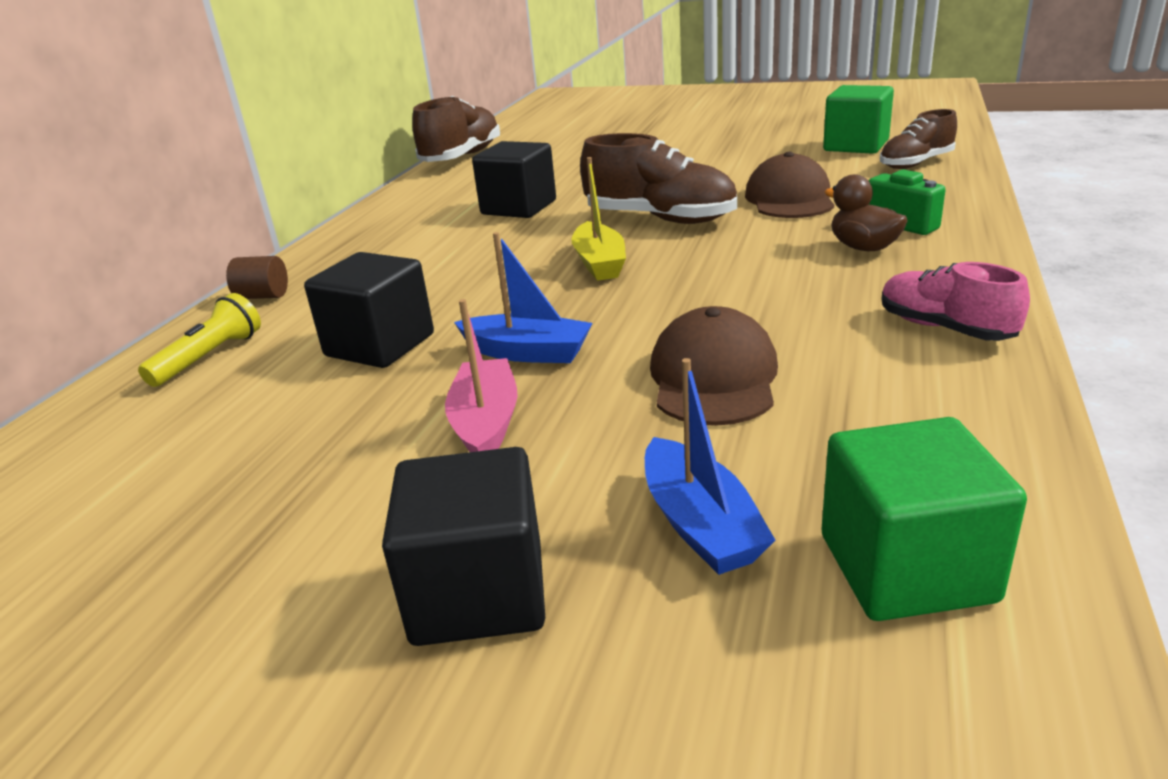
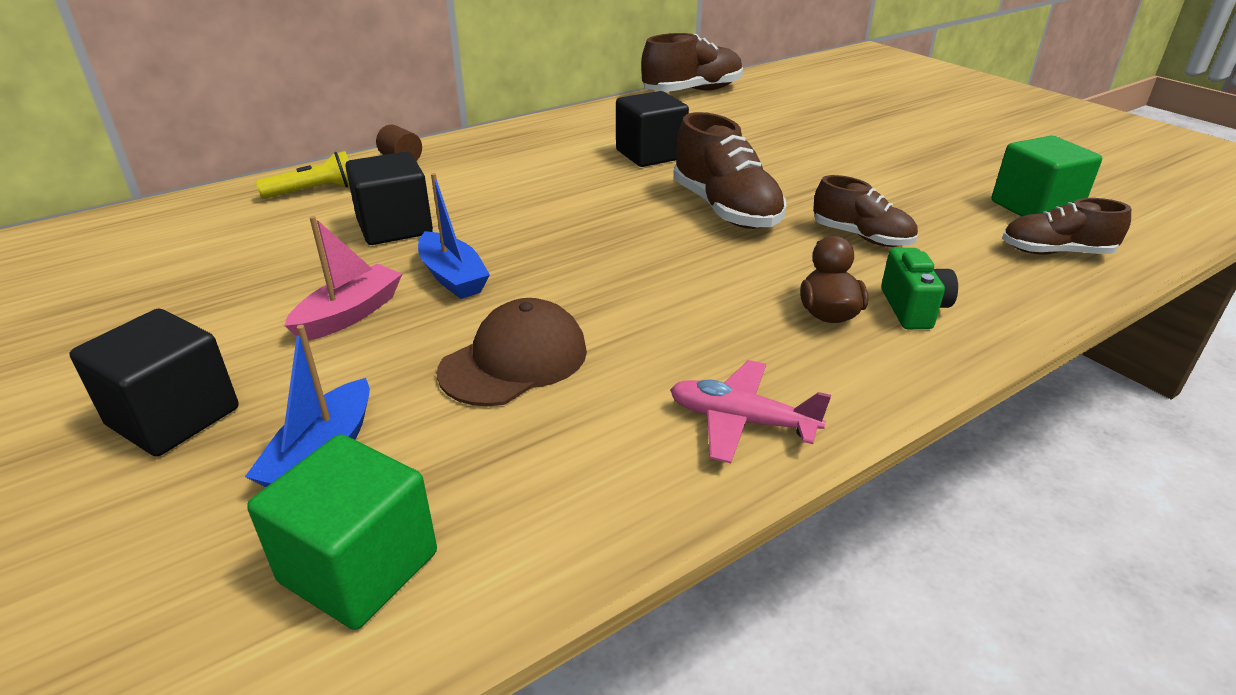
camera: 35 degrees right, 5 degrees up
(599, 263) = (615, 229): yellow boat -> none
(789, 199) = (861, 237): brown cap -> brown shoe
(945, 328) = (741, 421): pink shoe -> pink plane

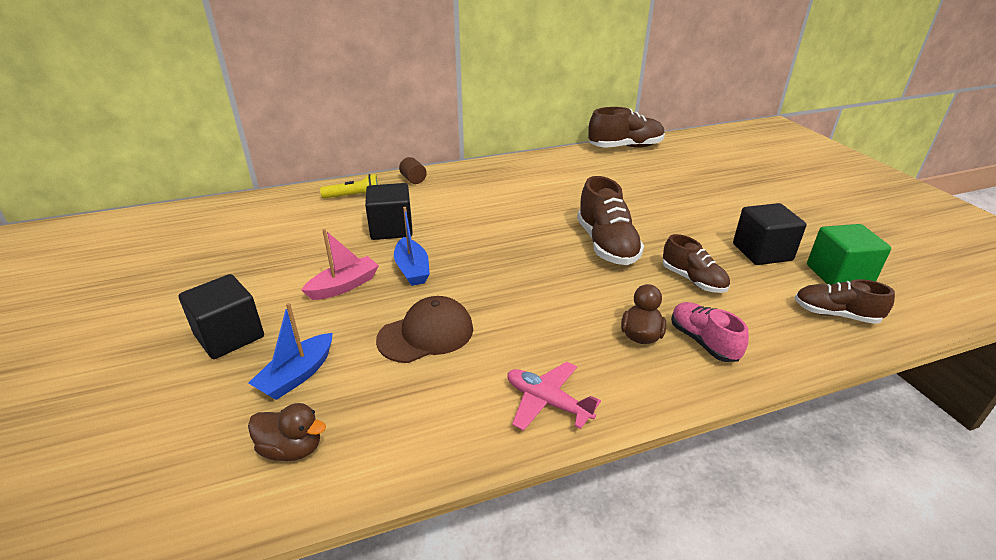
camera: 15 degrees right, 0 degrees up
(359, 567) = (292, 449): green cube -> brown duck
(650, 154) = (574, 195): black cube -> black cube (762, 252)
(913, 309) = (703, 342): green camera -> pink shoe

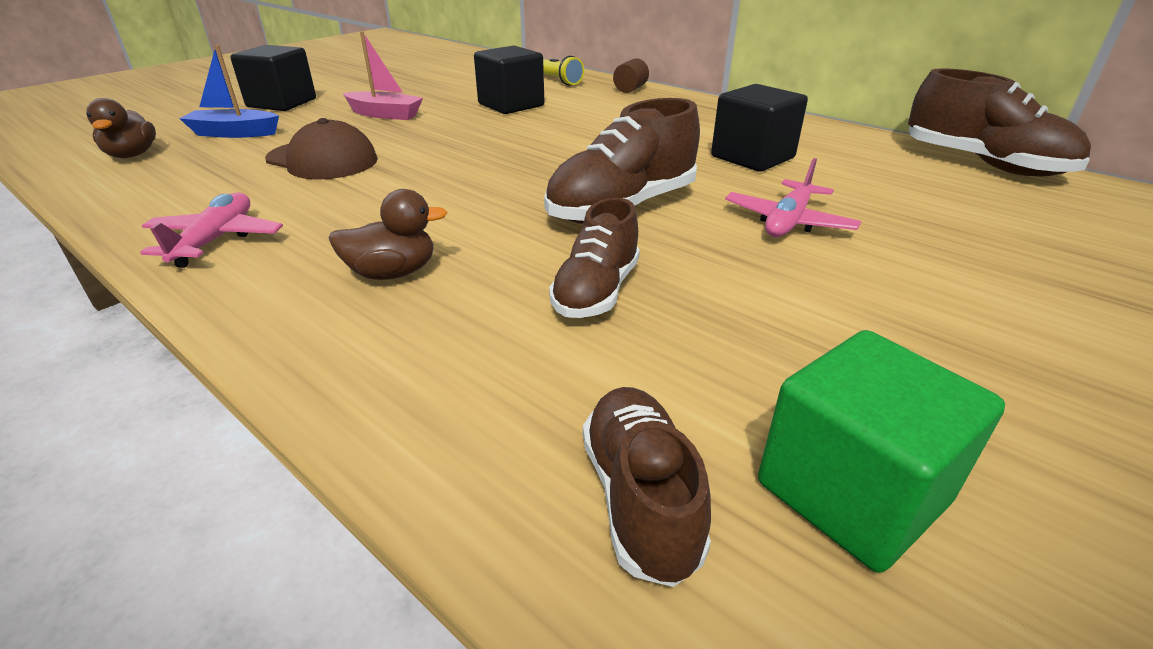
camera: 60 degrees right, 0 degrees up
(412, 269) = (439, 129): blue boat -> none
(652, 211) = (788, 222): none -> pink plane
(703, 342) = (408, 328): pink shoe -> none
(762, 252) = (803, 354): black cube -> black cube (752, 157)

